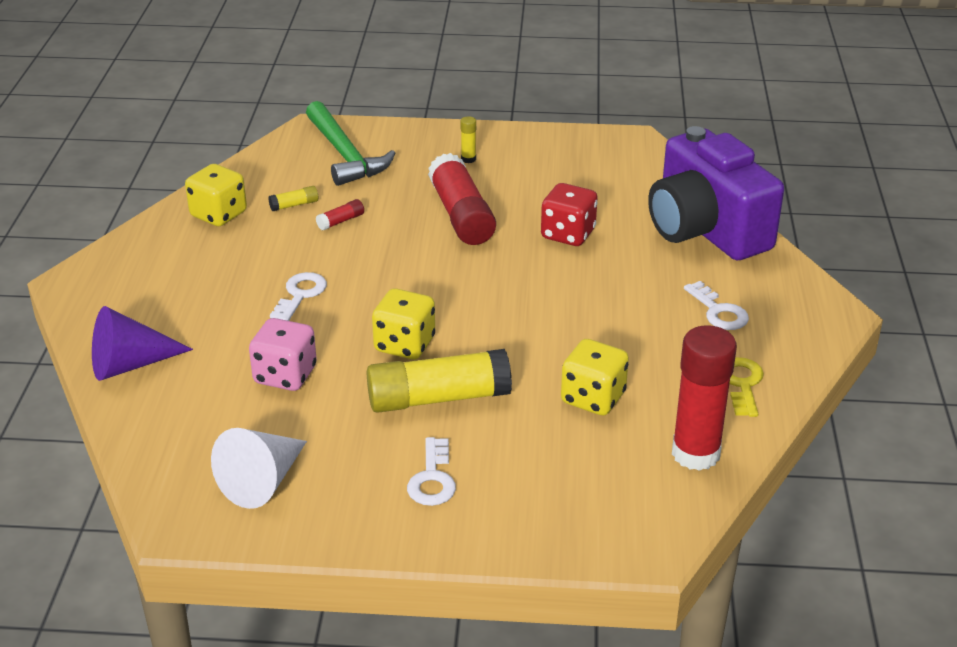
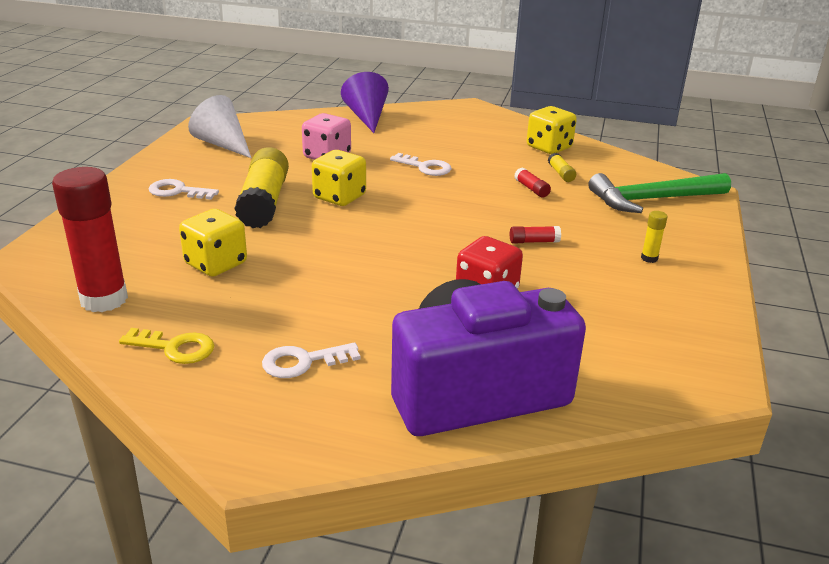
camera: 100 degrees right, 5 degrees down
(461, 215) = (533, 241): red glue stick -> red glue stick, size x0.41

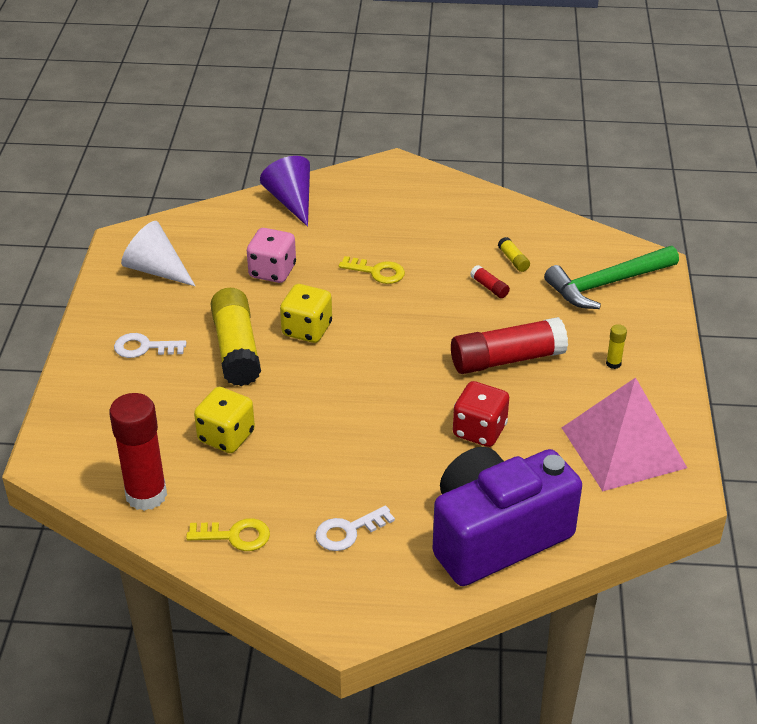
camera: 10 degrees left, 10 degrees up
(425, 167) = (377, 272): white key -> yellow key
(533, 241) = (506, 359): red glue stick -> red glue stick, size x2.42
(549, 147) = (493, 221): yellow dice -> none
(648, 329) = (623, 447): none -> pink pyramid

